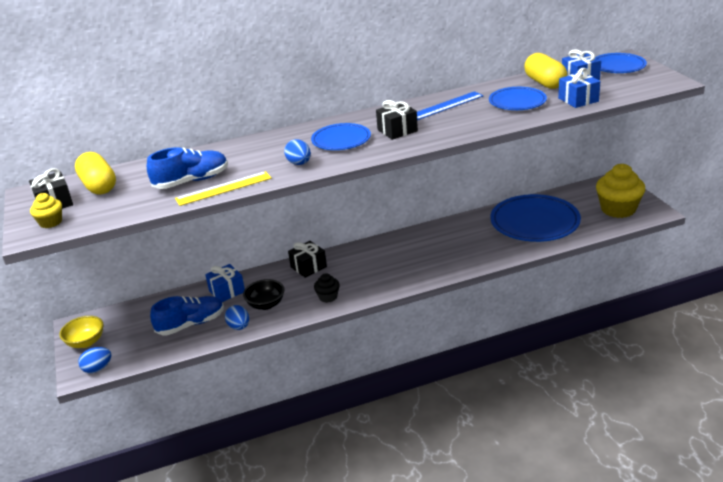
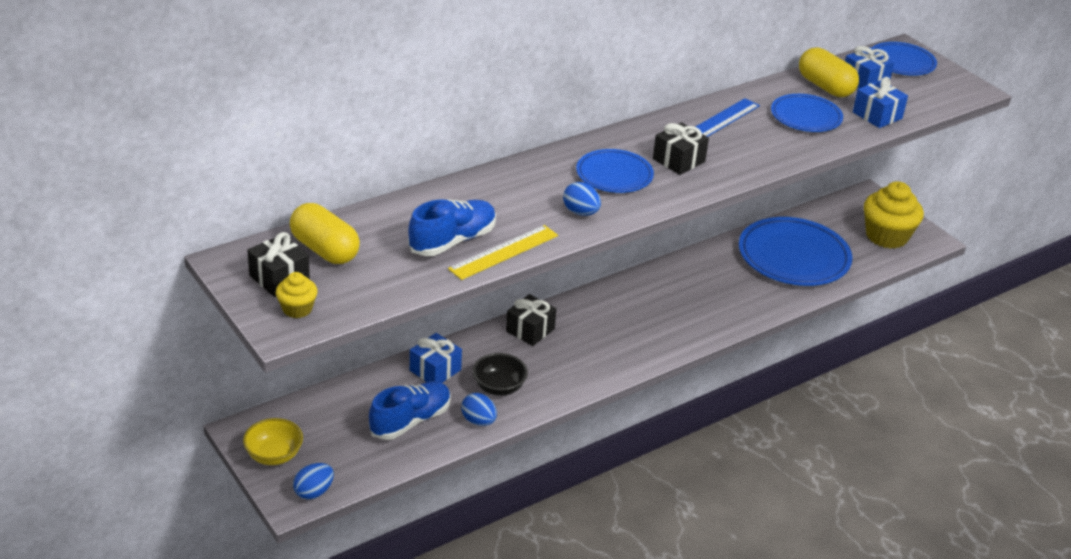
camera: 20 degrees left, 5 degrees up
(328, 297) = (576, 372): black cupcake -> none

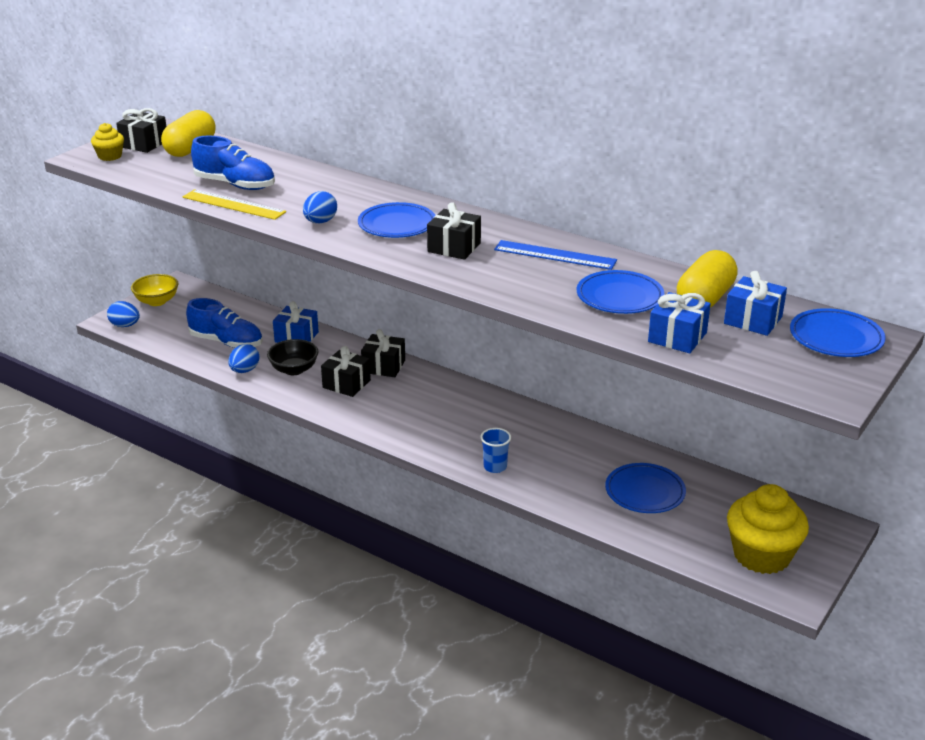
camera: 70 degrees right, 5 degrees down
(547, 361) = (346, 384): none -> black gift
(726, 316) = (495, 467): none -> blue cup
(793, 257) = (645, 492): blue plate -> blue plate, size x0.58

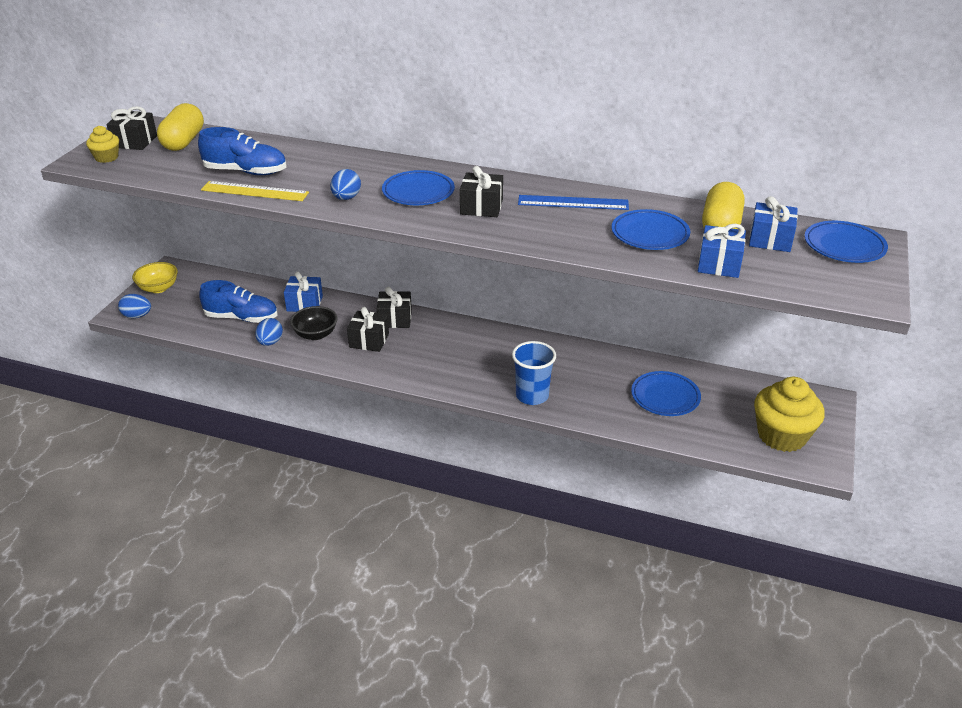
camera: 15 degrees left, 5 degrees up
(495, 467) = (532, 396): blue cup -> blue cup, size x1.59

